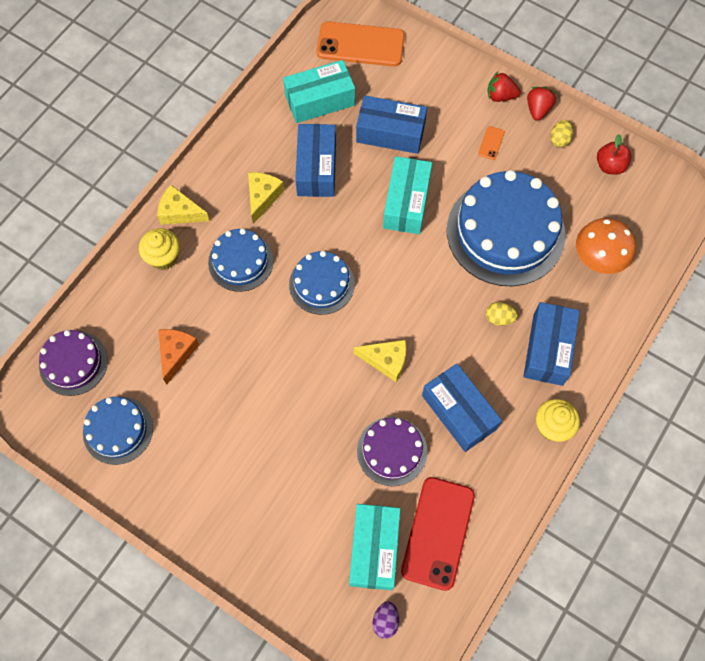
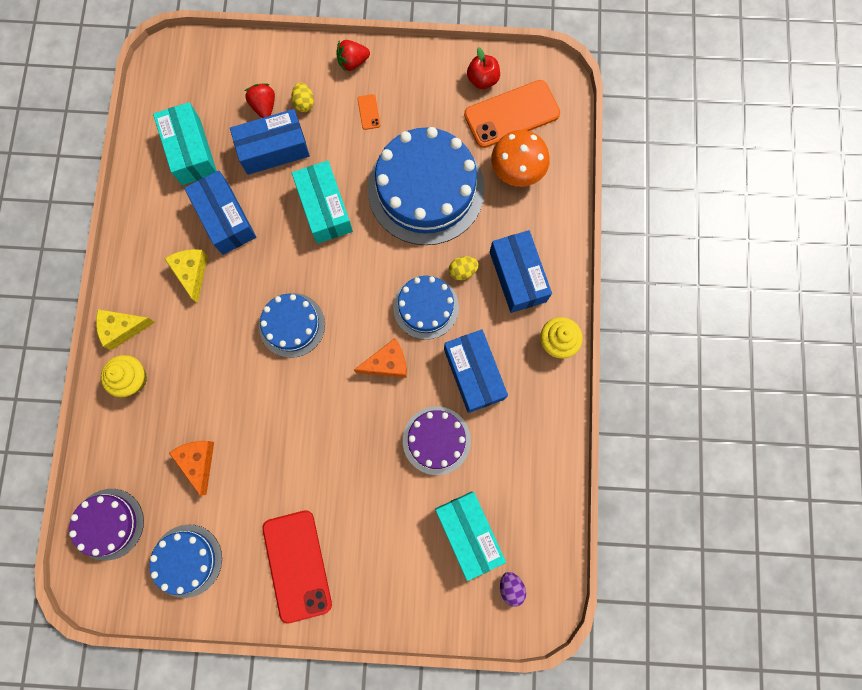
camera: 30 degrees left, 10 degrees up
(241, 261) = (207, 344): blue cake -> blue cake (426, 307)
(320, 100) = (191, 151): turquoise box -> turquoise box turned 60 degrees counterclockwise
(360, 45) = (198, 77): orange phone -> orange phone (511, 114)
(386, 361) = (387, 363): yellow cheese -> orange cheese
(438, 533) = (513, 488): red phone -> red phone (297, 565)
(459, 412) = (474, 374): blue box -> blue box turned 45 degrees clockwise
(538, 109) = (392, 58): red strawberry -> red strawberry (264, 106)
(559, 139) = (426, 77): yellow egg -> yellow egg (304, 103)

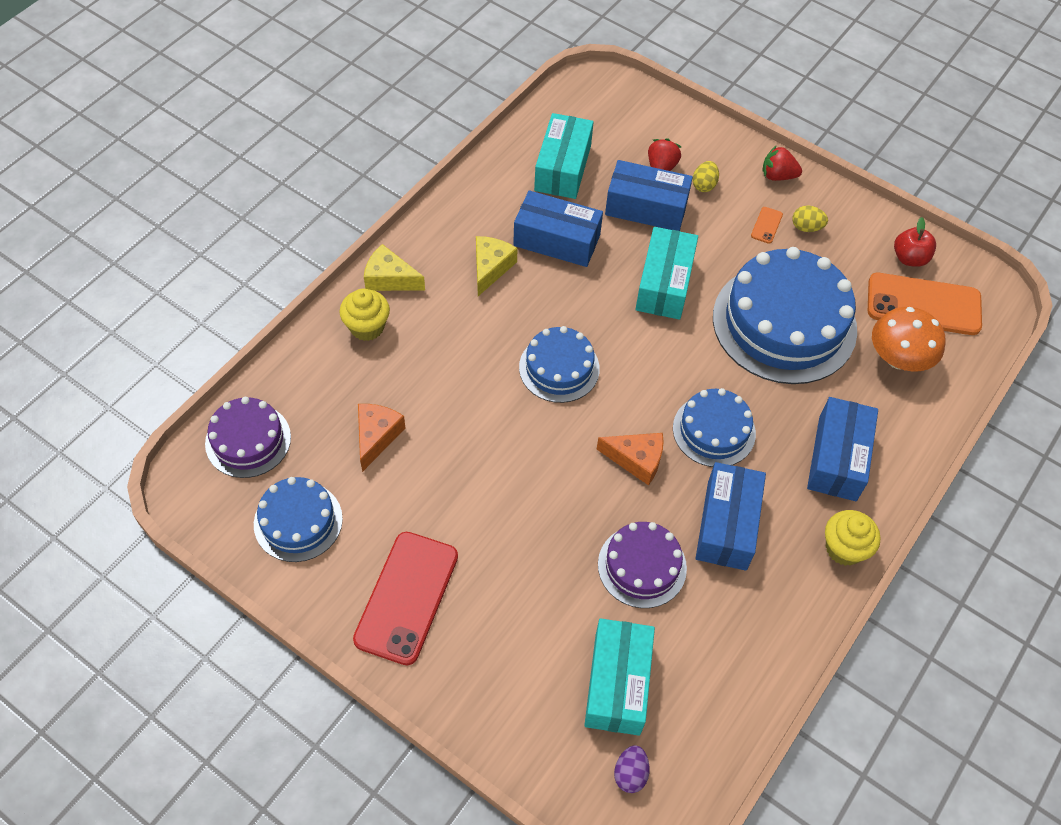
camera: 30 degrees right, 20 degrees down
(225, 219) = (556, 240): blue box -> blue box turned 75 degrees counterclockwise
(462, 271) = (777, 419): yellow egg -> yellow egg (806, 227)

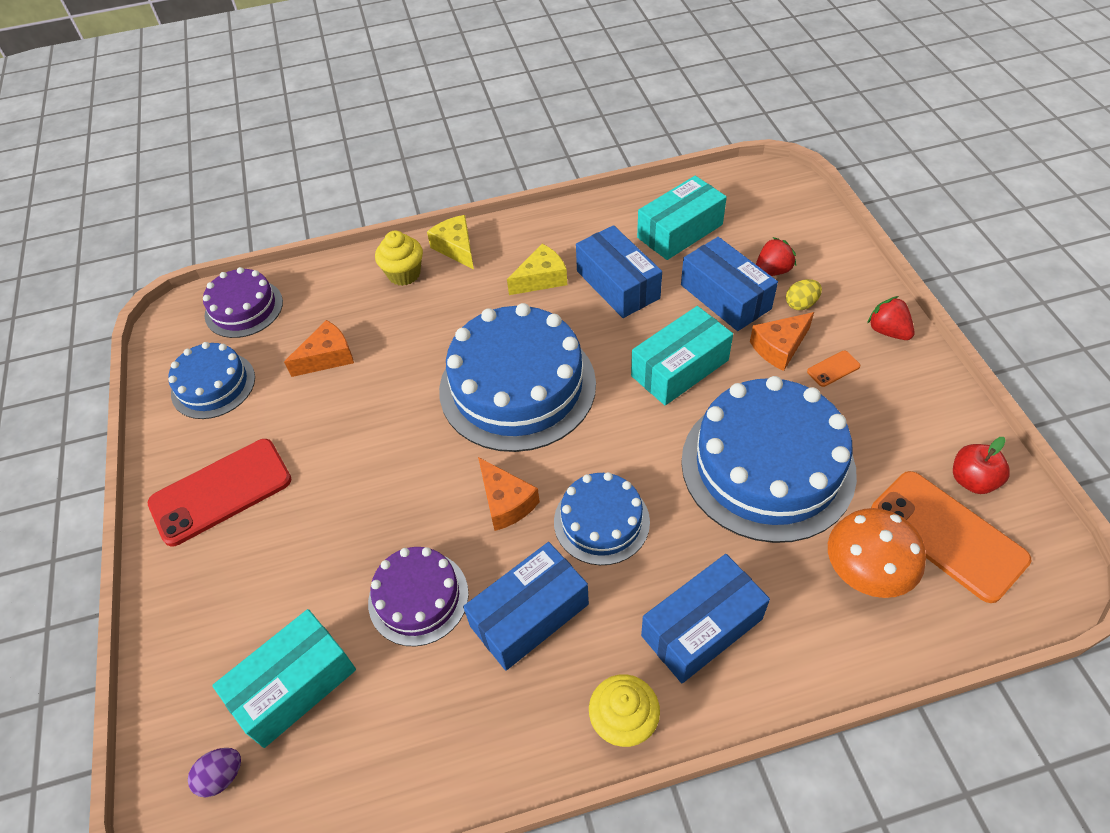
camera: 45 degrees right, 5 degrees down
(559, 368) = (517, 386): blue cake -> blue cake, size x1.84
(718, 228) = (779, 347): none -> orange cheese
(806, 227) = (875, 391): yellow egg -> none

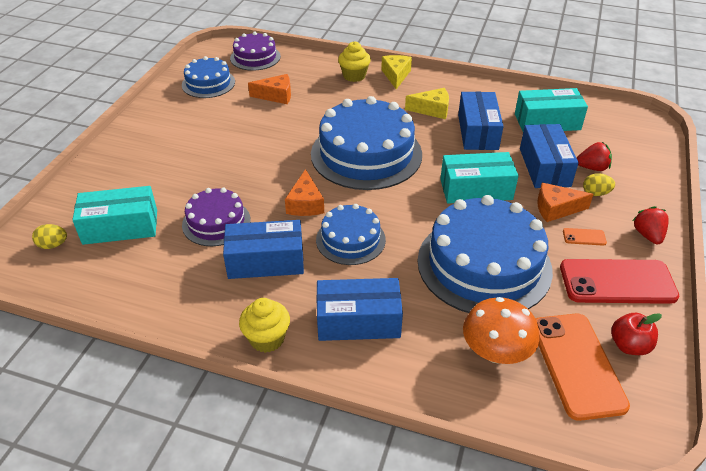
camera: 30 degrees right, 10 degrees down
(221, 492) = (168, 129): red phone -> red phone (617, 282)
(222, 776) = (53, 245): purple egg -> yellow egg

